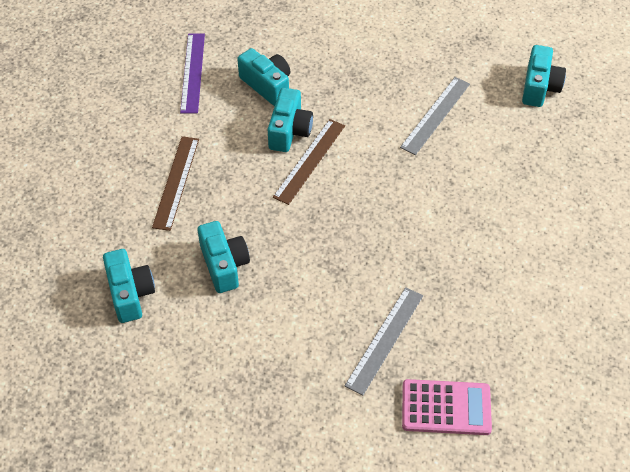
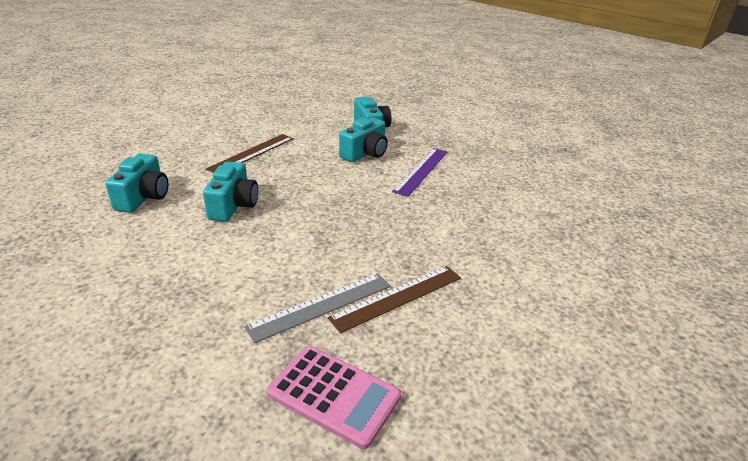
camera: 25 degrees right, 20 degrees down
(193, 72) = (324, 111): purple ruler -> purple ruler (421, 171)
(309, 161) = (365, 172): brown ruler -> brown ruler (397, 297)
(435, 115) = (497, 178): grey ruler -> none
(539, 87) = (609, 189): turquoise camera -> none

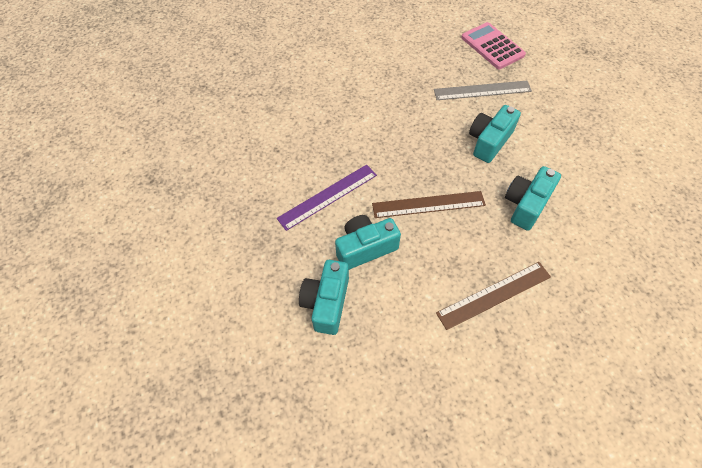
camera: 150 degrees left, 25 degrees up
(143, 197) = (612, 246): turquoise camera -> turquoise camera (489, 141)
(397, 297) = (433, 81): brown ruler -> brown ruler (428, 204)

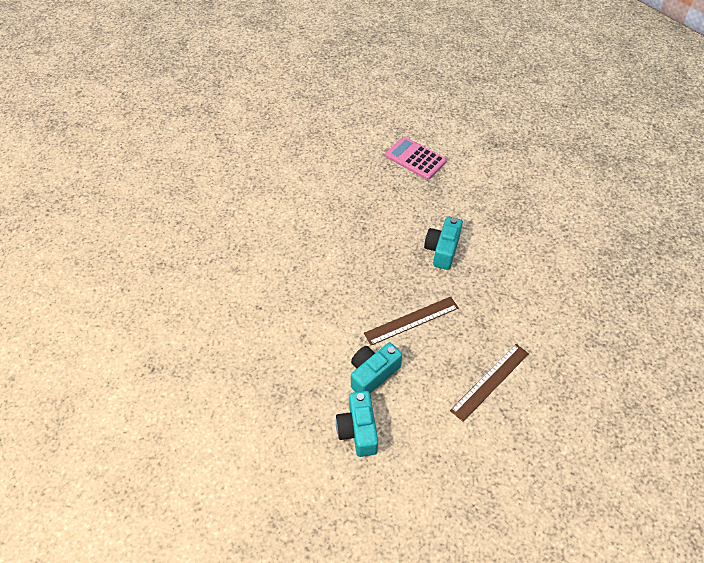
camera: 20 degrees left, 5 degrees down
(328, 196) = (323, 338): purple ruler -> none
(482, 90) = (421, 203): grey ruler -> none
(526, 205) = (490, 298): turquoise camera -> none

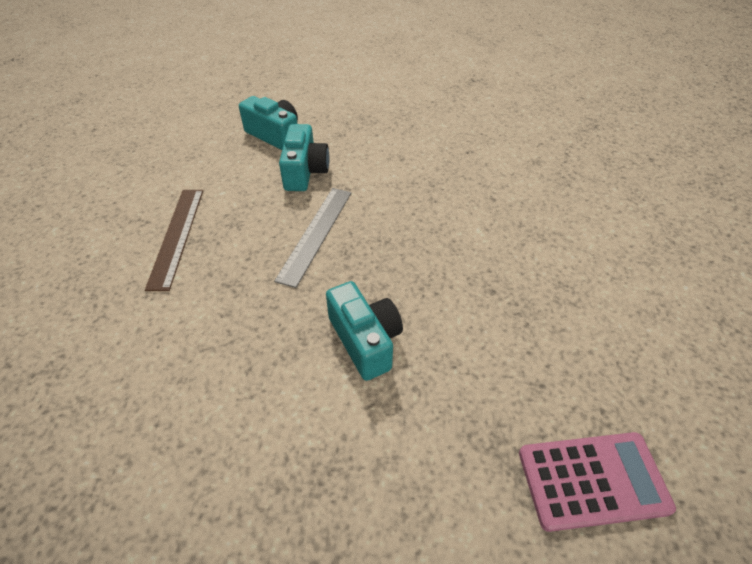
camera: 135 degrees right, 5 degrees down
(411, 320) = (316, 234): brown ruler -> grey ruler

